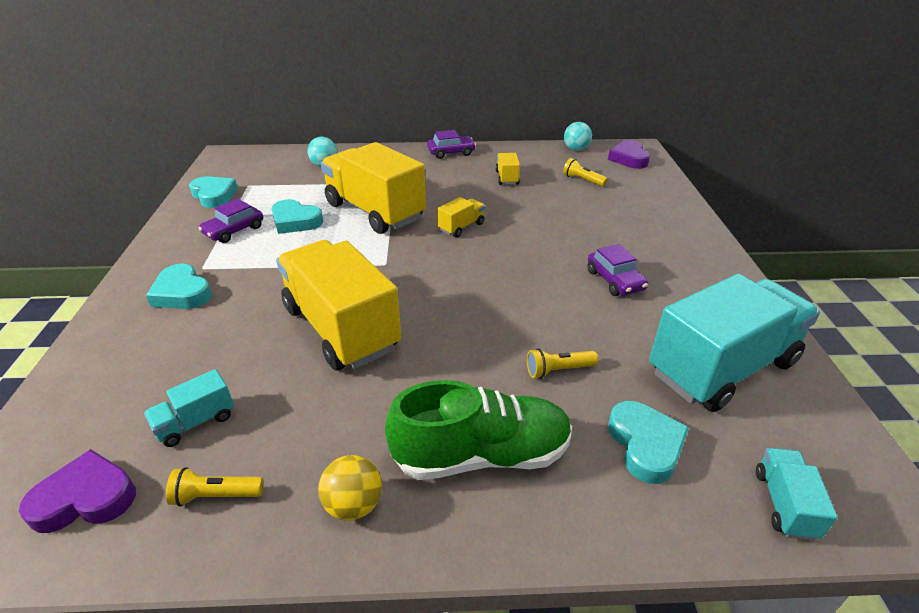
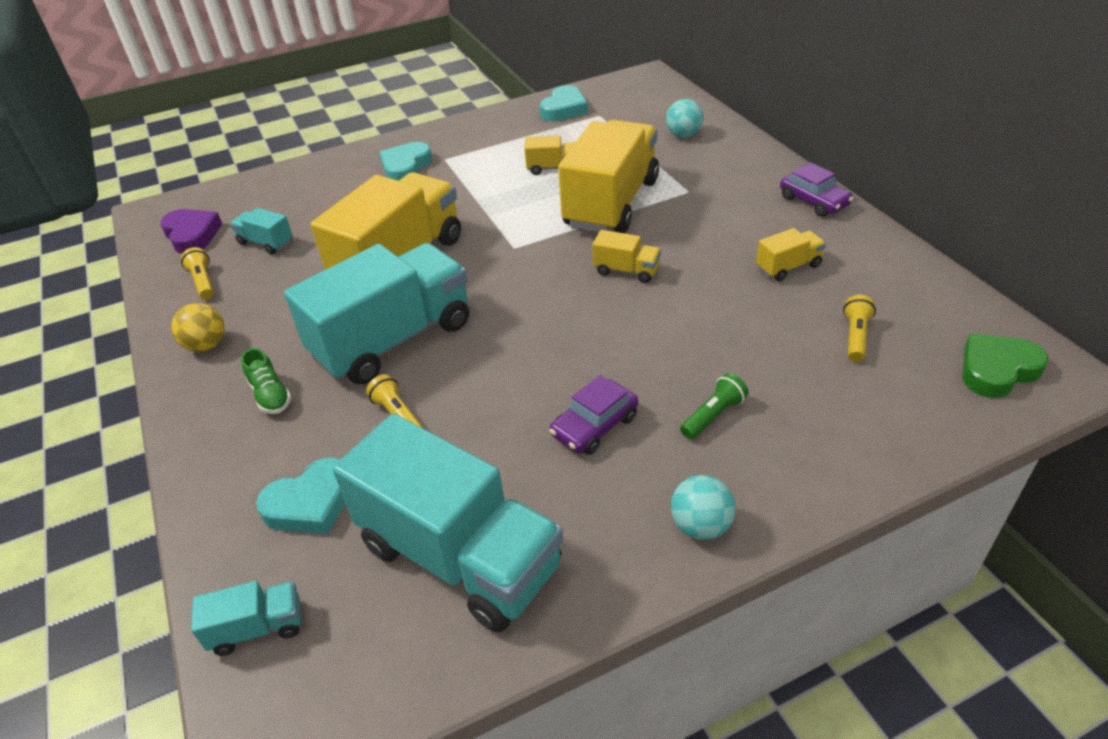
camera: 70 degrees right, 5 degrees up
(234, 230) = (512, 146): purple car -> none
(295, 221) = (553, 168): turquoise heart -> yellow truck
(455, 354) = (393, 340): none -> turquoise truck
(481, 454) = (270, 395): green shoe -> green shoe, size x0.47
(576, 149) = (962, 305): turquoise ball -> turquoise ball (700, 525)
(625, 237) = (713, 415): none -> green flashlight
(629, 158) = (997, 370): purple heart -> green heart

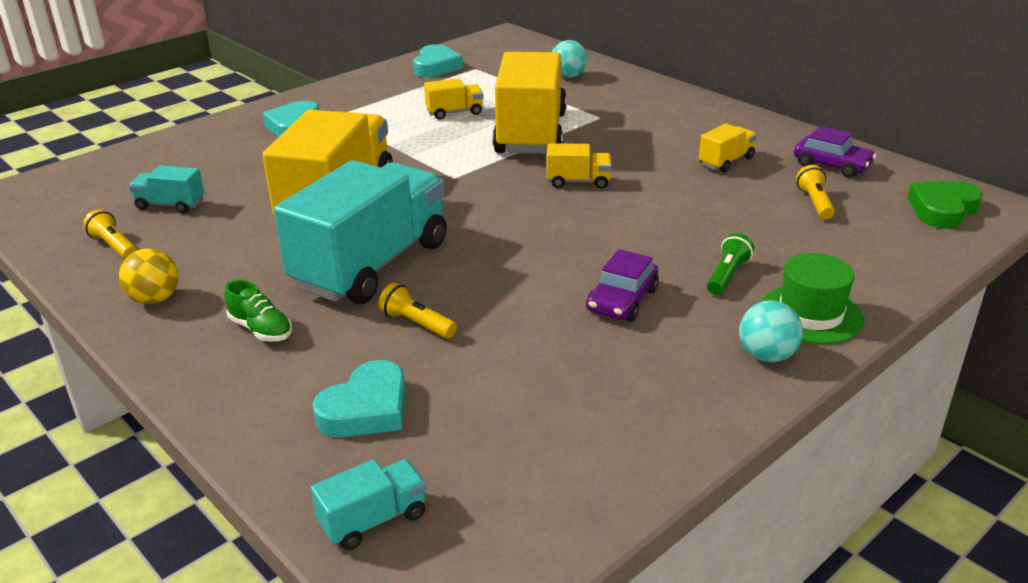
camera: 20 degrees left, 10 degrees down
(192, 235) = (73, 208): purple heart -> none
(460, 556) = (554, 420): turquoise truck -> none
(774, 483) = (810, 314): none -> green hat
(814, 201) = (719, 113): purple car -> purple car (831, 165)

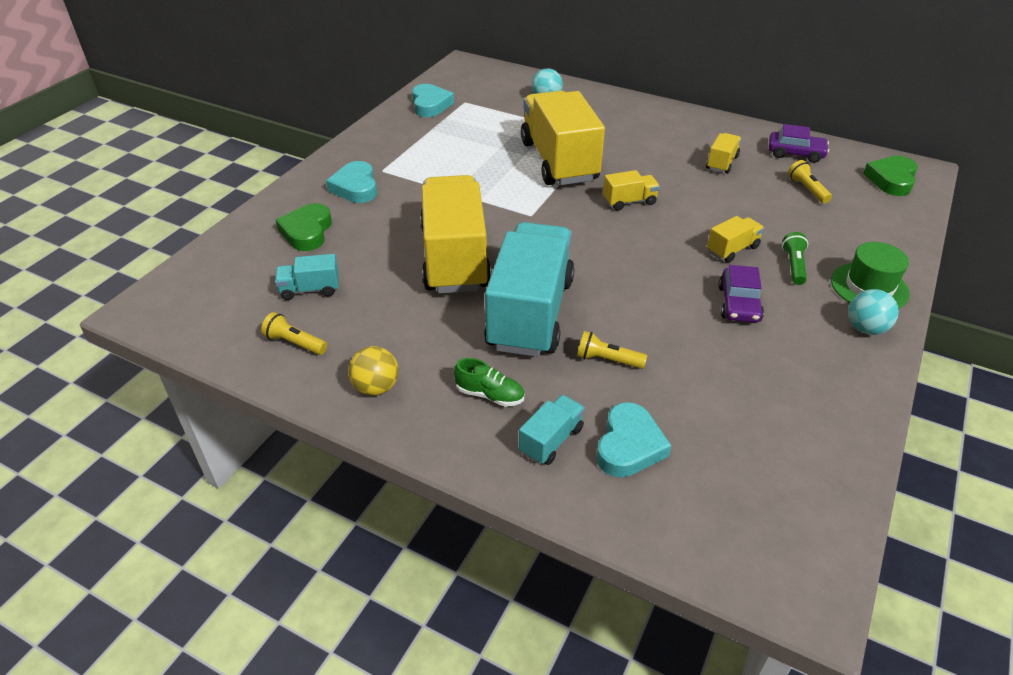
camera: 20 degrees left, 10 degrees up
(213, 156) = (307, 232): none -> green heart
(373, 520) = (707, 538): turquoise truck -> turquoise truck (551, 440)
(454, 112) = (482, 150): yellow truck -> yellow truck (732, 249)

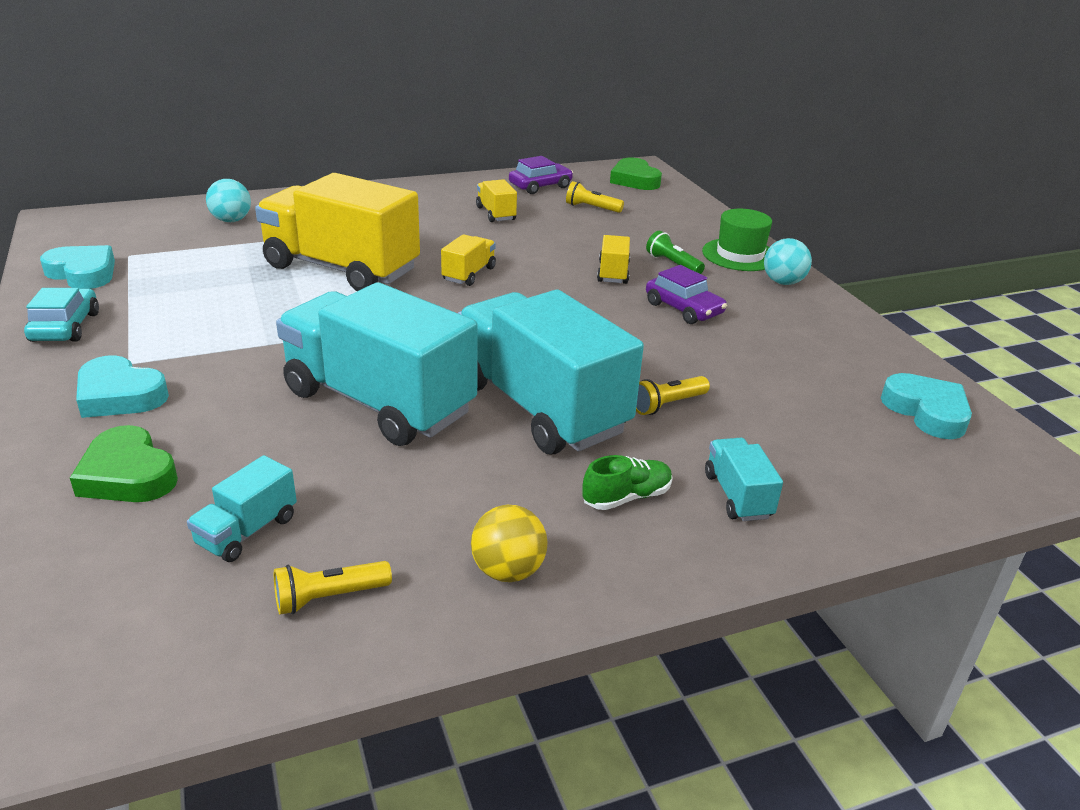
camera: 50 degrees left, 10 degrees down
(383, 135) = (65, 327): none -> turquoise car
(454, 258) = (378, 402): yellow truck -> turquoise truck
(629, 445) = (793, 457): turquoise heart -> turquoise heart (927, 411)

